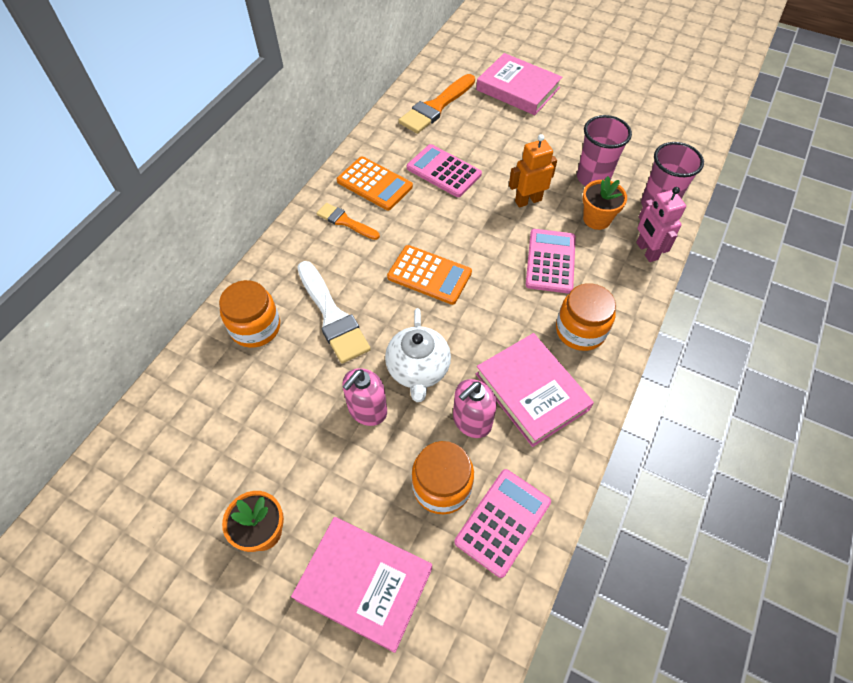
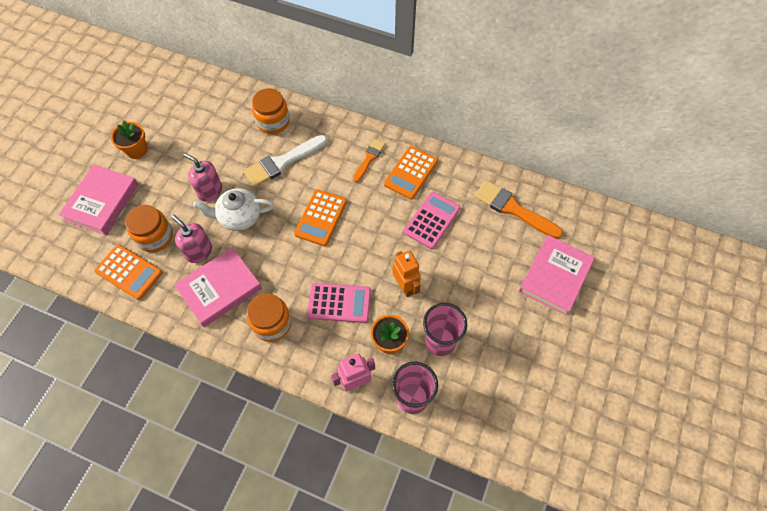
camera: 85 degrees right, 5 degrees up
(503, 522) = (129, 272): pink calculator -> orange calculator

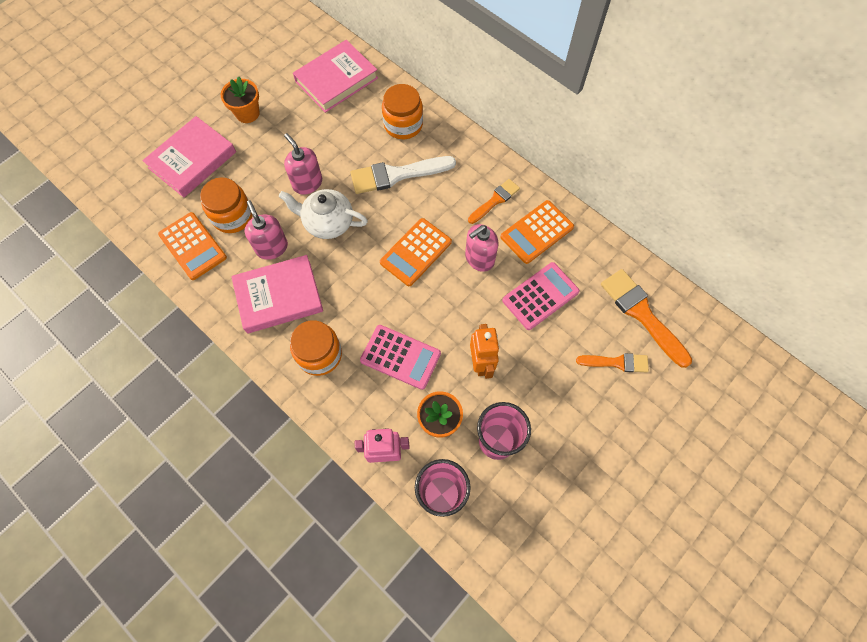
camera: 20 degrees right, 5 degrees up
(373, 207) = (479, 258): none -> pink soap dispenser
(508, 251) = (616, 362): none -> orange brush
(555, 277) = (661, 412): pink book -> pink book (336, 80)

